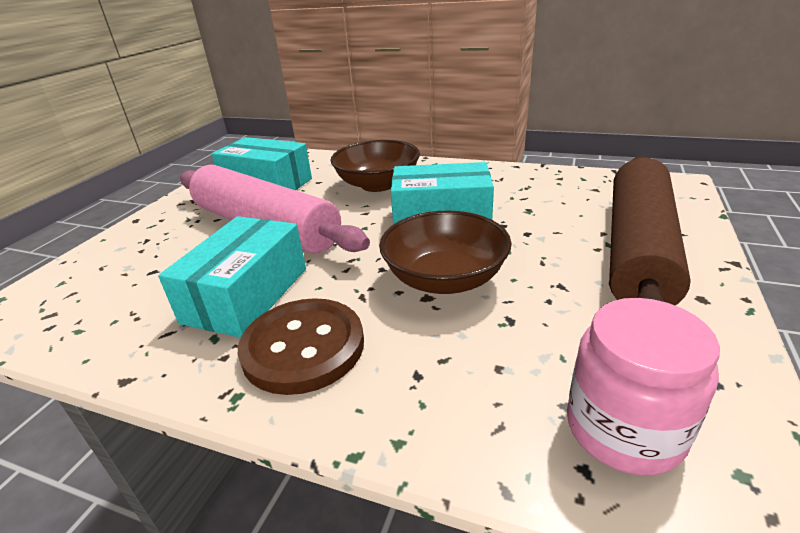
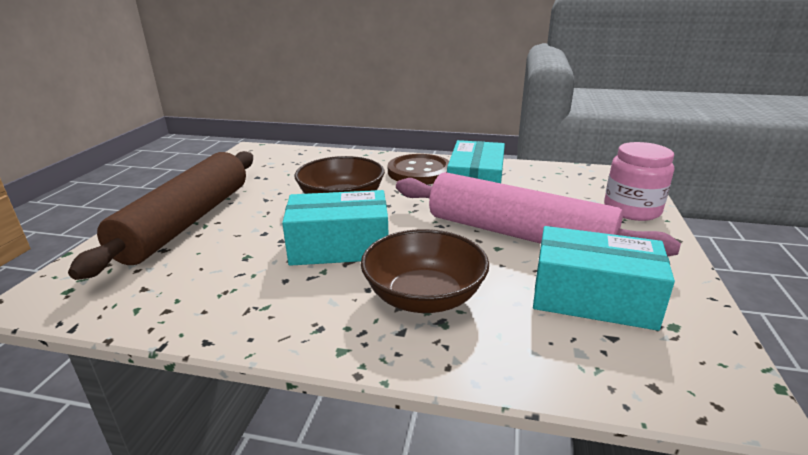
camera: 170 degrees right, 5 degrees down
(624, 429) = (279, 160): pink jar -> pink jar (632, 210)

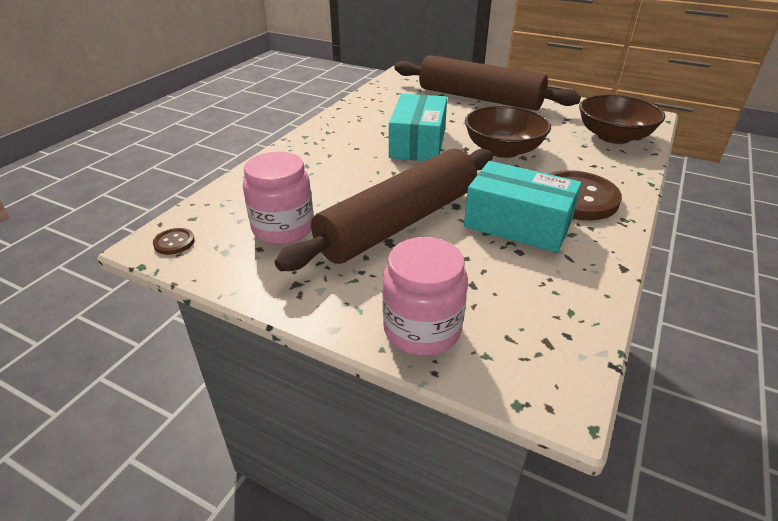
camera: 105 degrees right, 10 degrees up
(424, 296) = (334, 164): brown bowl -> brown bowl (613, 136)
(517, 234) = (400, 223): pink rolling pin -> brown rolling pin
(593, 297) = (283, 228): turquoise box -> pink jar
(713, 378) = (174, 242): none -> brown button

